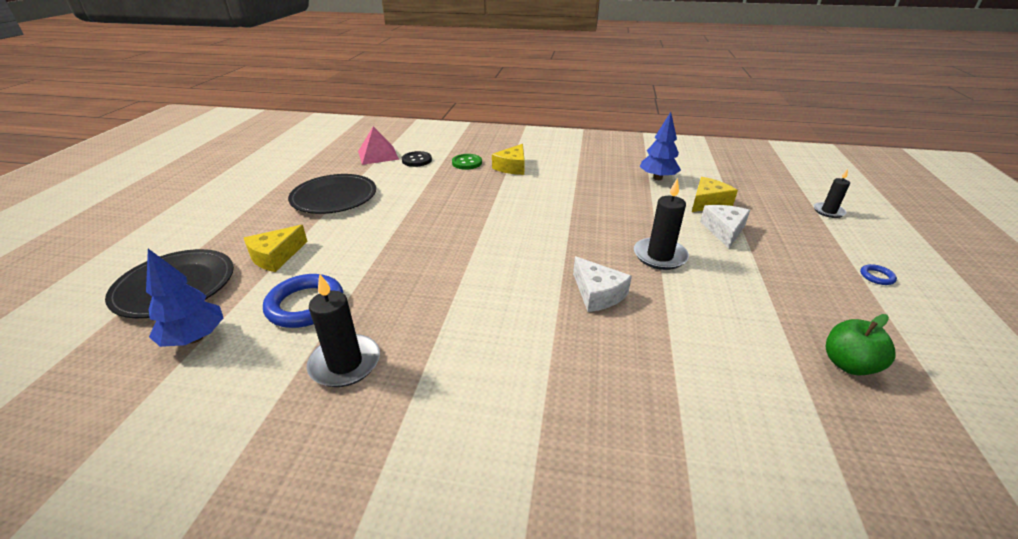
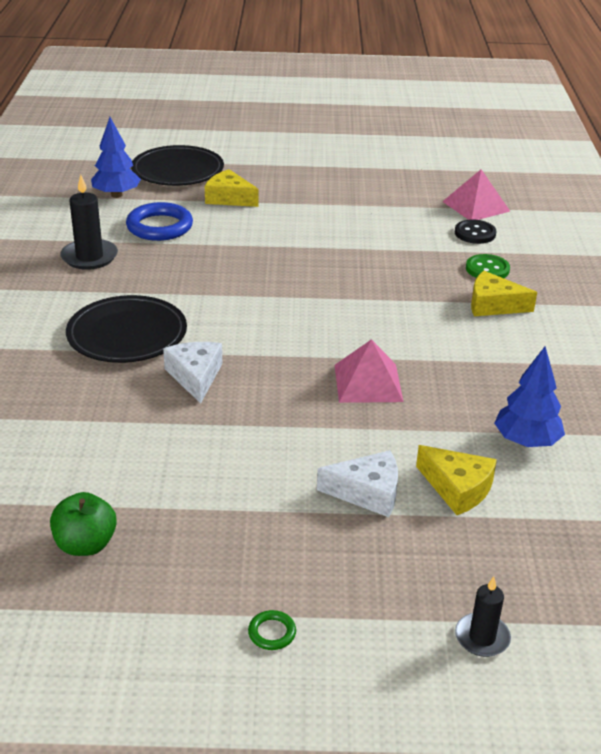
camera: 80 degrees right, 0 degrees up
(334, 197) = (350, 201): black plate -> black plate (127, 334)
(597, 293) = (195, 376): white cheese -> white cheese turned 120 degrees clockwise
(602, 218) = (368, 383): none -> pink pyramid
(660, 256) = (282, 426): black candle -> none
(877, 277) = (272, 633): blue ring -> green ring

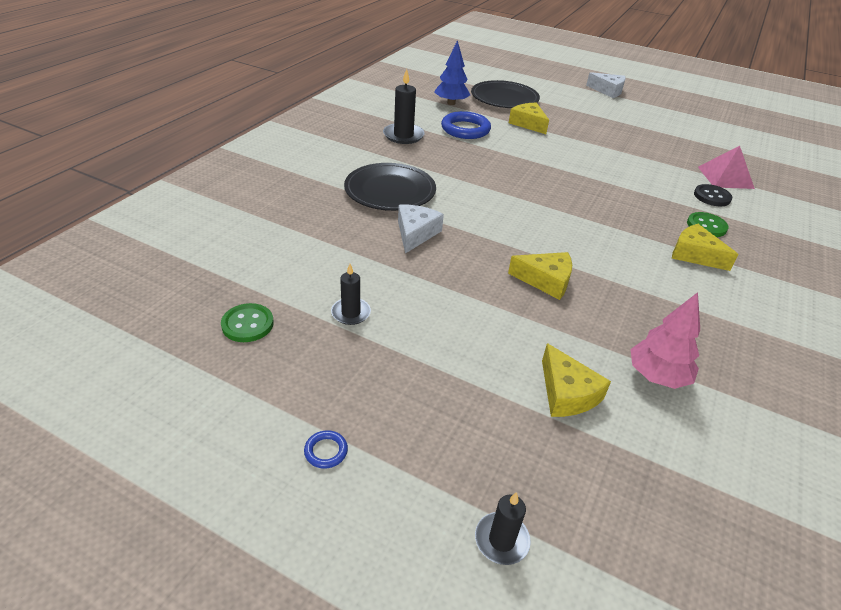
camera: 25 degrees right, 5 degrees up
(85, 545) = (247, 324): green apple -> green button
(191, 490) = (351, 313): none -> black candle
(272, 633) = (326, 451): green ring -> blue ring
(367, 492) = (485, 367): white cheese -> white cheese (608, 91)
(368, 383) = (545, 281): pink pyramid -> yellow cheese
(526, 441) = (657, 376): blue tree -> pink tree

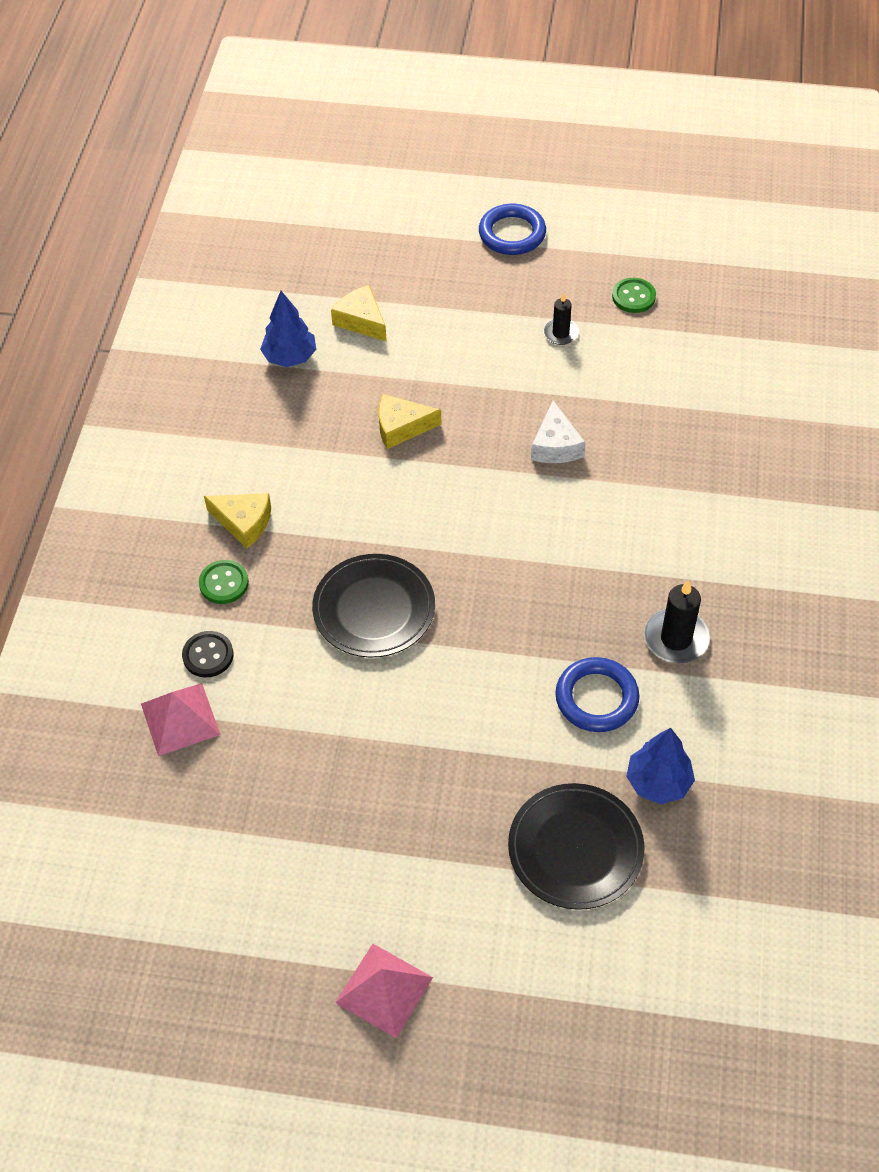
camera: 165 degrees right, 15 degrees up
(326, 451) = (512, 234): blue ring -> blue ring, size x2.29
(390, 191) = (622, 505): black plate -> black plate (374, 609)
(501, 540) = (384, 222): black candle -> none
(528, 124) = (505, 763): yellow cheese -> none
(608, 91) = (384, 989): white cheese -> pink pyramid
(657, 376) = (290, 357): pink tree -> blue tree

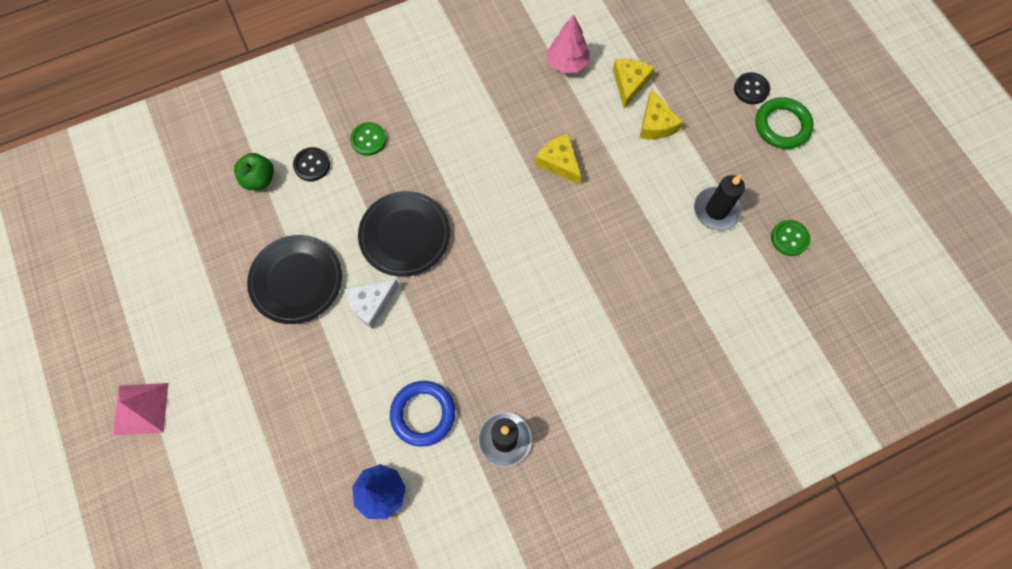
camera: 55 degrees right, 15 degrees up
(180, 719) = (259, 179): pink pyramid -> green apple
(243, 522) = (420, 121): yellow cheese -> yellow cheese (655, 123)
(290, 357) = (567, 63): blue tree -> pink tree
(453, 233) = (751, 89): none -> black button
(512, 234) = (782, 125): blue ring -> green ring
(555, 445) = (614, 265): white cheese -> white cheese (371, 304)
(560, 333) = (716, 210): black candle -> black candle, size x1.60
(575, 849) = (300, 467): black plate -> black plate (296, 280)

